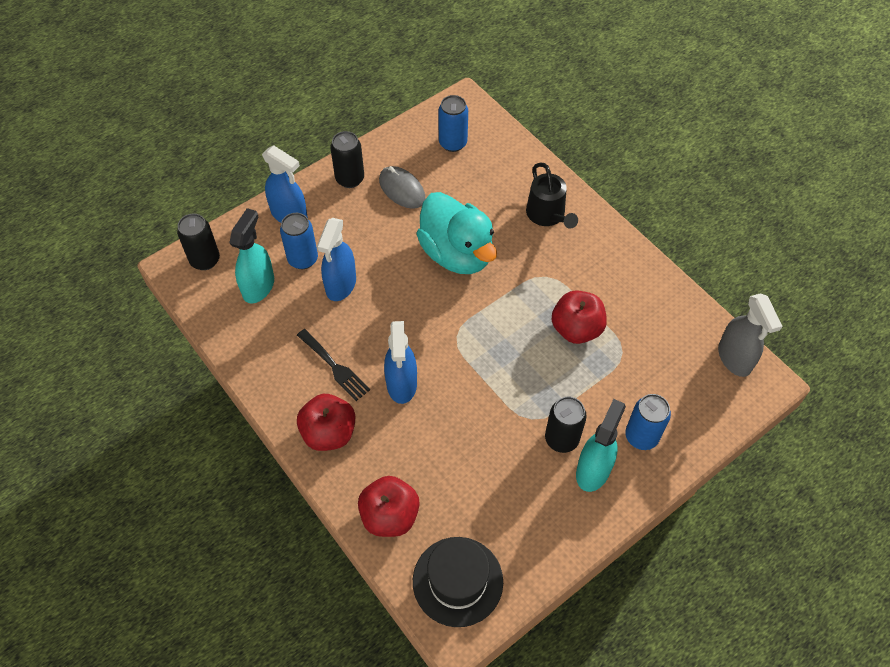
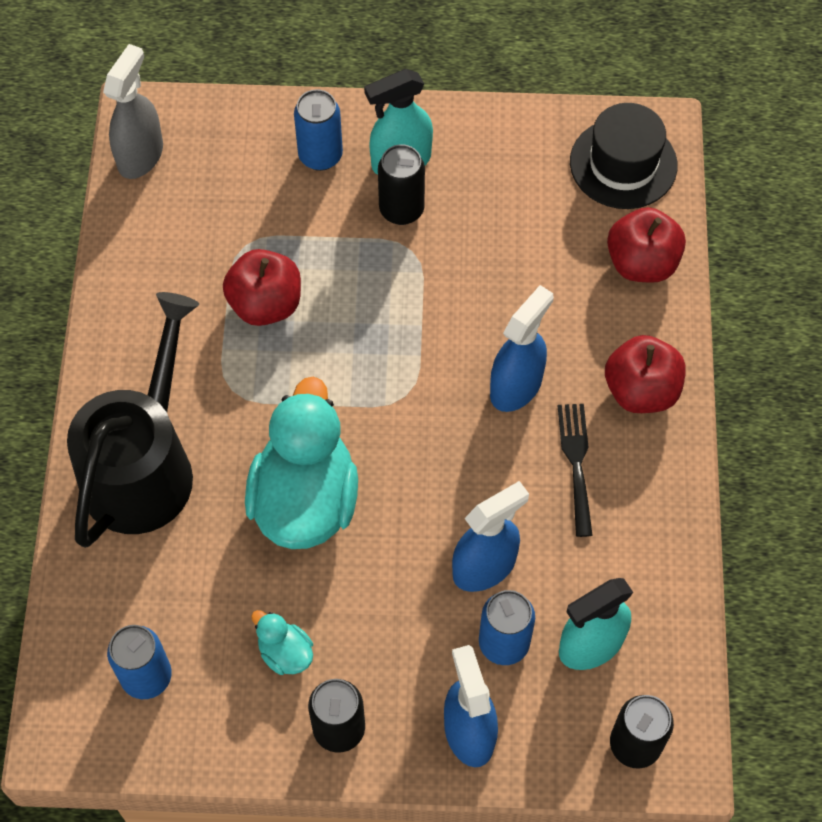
camera: 140 degrees left, 5 degrees up
(402, 189) = (285, 653): grey mouse -> turquoise duck
(547, 215) = (143, 466): black watering can -> black watering can, size x1.78

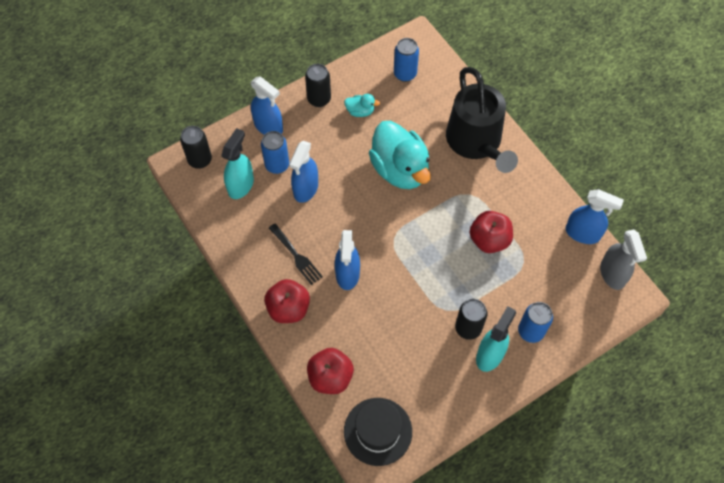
camera: 145 degrees right, 0 degrees up
(124, 230) = (583, 233): none -> blue spray bottle

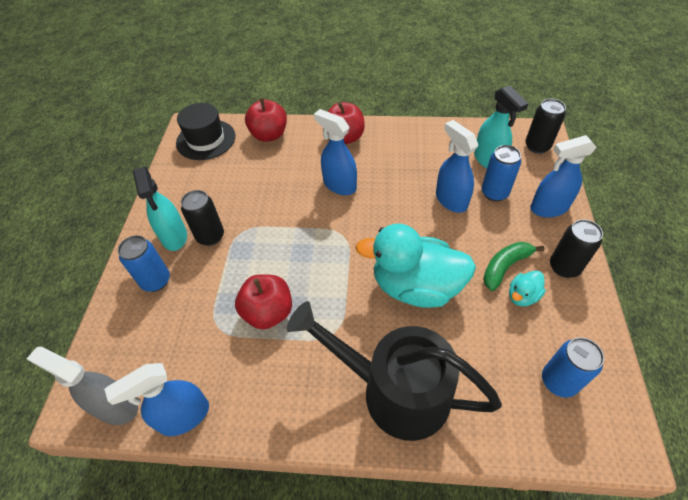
camera: 130 degrees right, 10 degrees down
(296, 256) = (386, 162): black fork -> none
(344, 129) = (505, 267): none -> green banana

